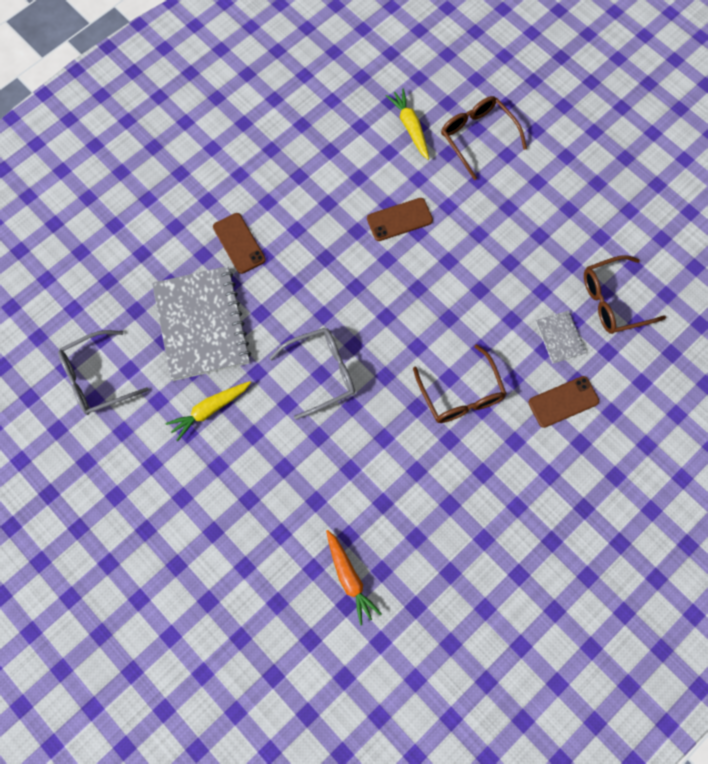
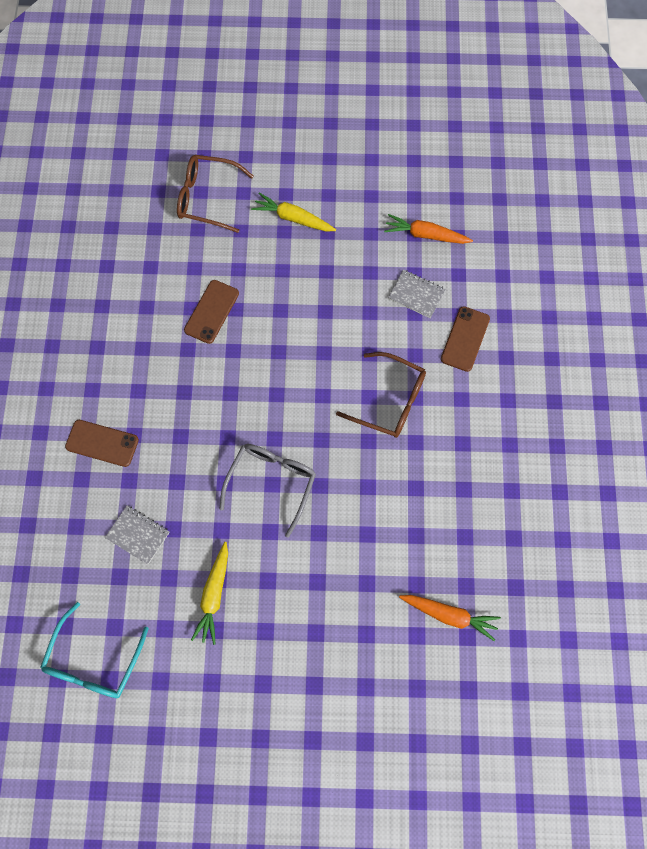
camera: 45 degrees left, 0 degrees up
(96, 378) = (94, 661): grey glasses -> turquoise glasses
(201, 324) = (138, 535): grey notebook -> grey notebook, size x0.45
(410, 127) = (147, 234): yellow carrot -> yellow carrot (293, 218)
(613, 301) = (425, 235): brown glasses -> orange carrot

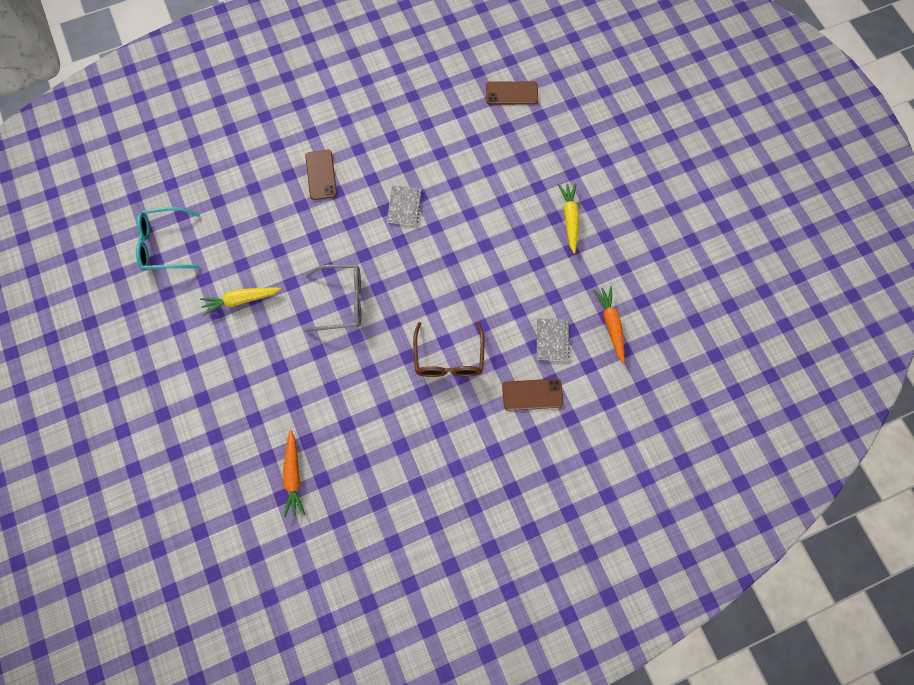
camera: 65 degrees right, 0 degrees up
(138, 535) = (264, 230): grey notebook -> grey notebook (404, 206)
(207, 198) = (553, 151): brown glasses -> none
(211, 312) = (459, 198): brown phone -> brown phone (512, 93)

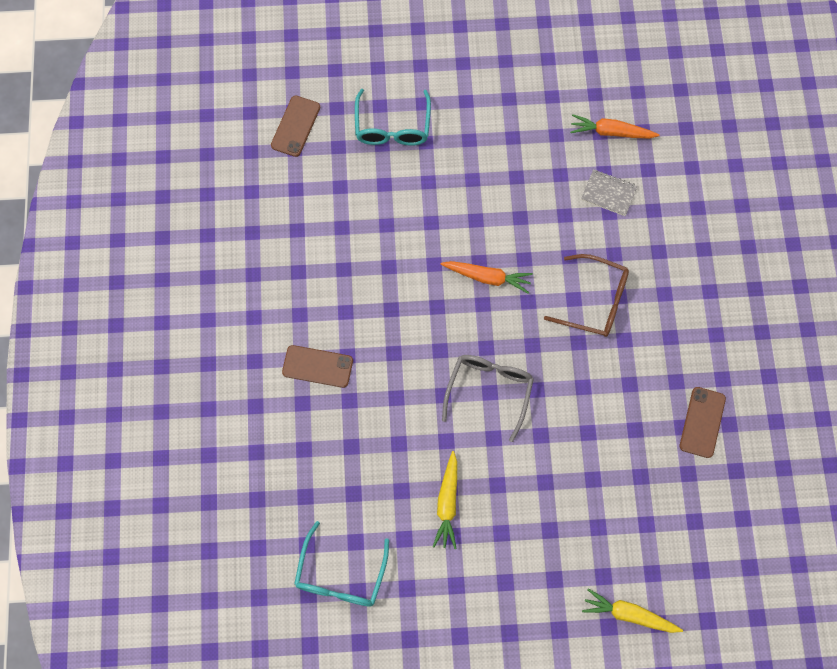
camera: 70 degrees left, 0 degrees up
(293, 476) = (675, 502): orange carrot -> orange carrot (487, 277)
(404, 206) = (395, 288): grey notebook -> none
(532, 394) = (661, 234): brown phone -> brown phone (702, 422)
(541, 159) = (392, 127): none -> turquoise glasses
(570, 219) = (476, 125): yellow carrot -> yellow carrot (629, 614)

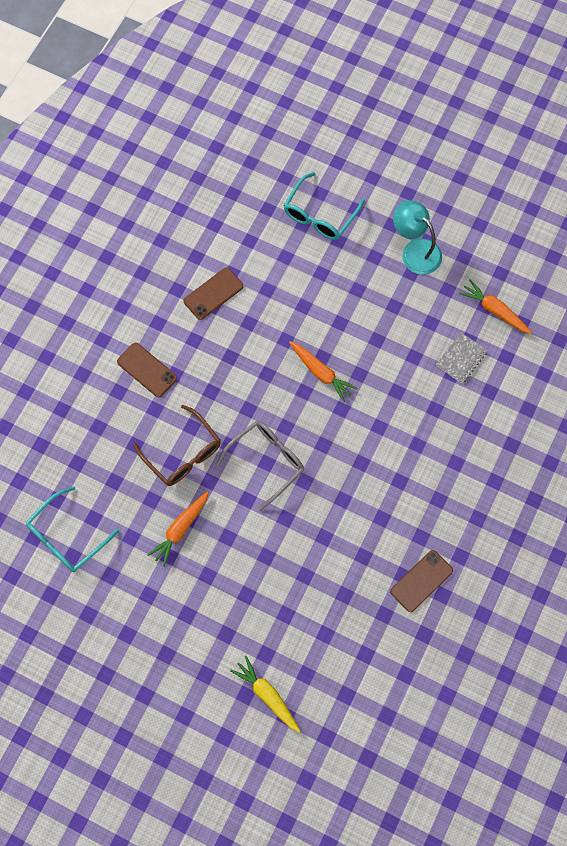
camera: 30 degrees right, 0 degrees up
(295, 126) = (244, 176): brown phone -> brown phone (213, 294)
(447, 503) = (180, 529): yellow carrot -> orange carrot
(503, 114) = (415, 250): none -> turquoise lamp
(595, 301) = (395, 438): brown glasses -> brown glasses (183, 453)
(608, 193) = (461, 358): grey notebook -> grey notebook turned 75 degrees clockwise

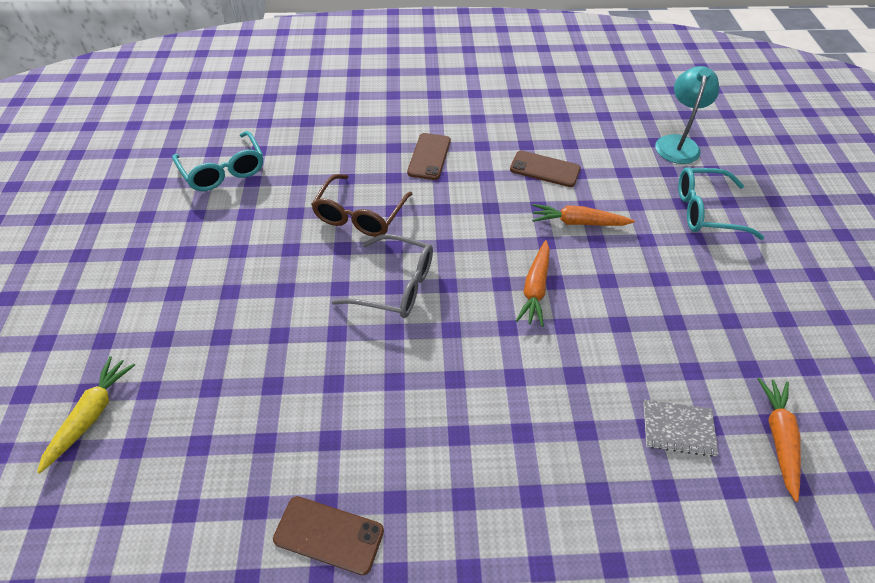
camera: 60 degrees right, 20 degrees down
(67, 537) = (223, 171): turquoise glasses -> turquoise glasses turned 135 degrees counterclockwise
(180, 529) = (274, 247): orange carrot -> orange carrot (578, 222)
(415, 250) = (760, 312): turquoise lamp -> turquoise lamp (677, 143)

